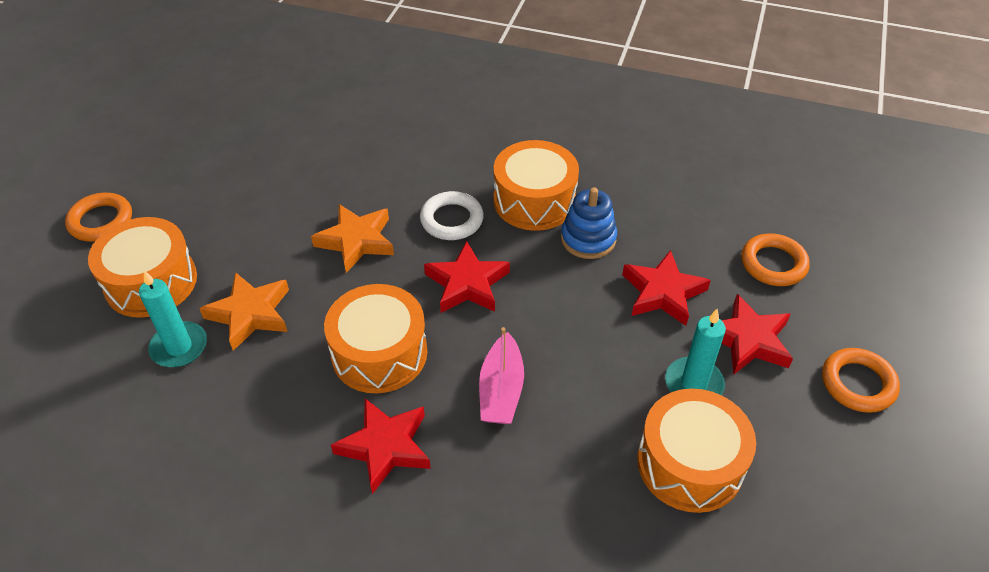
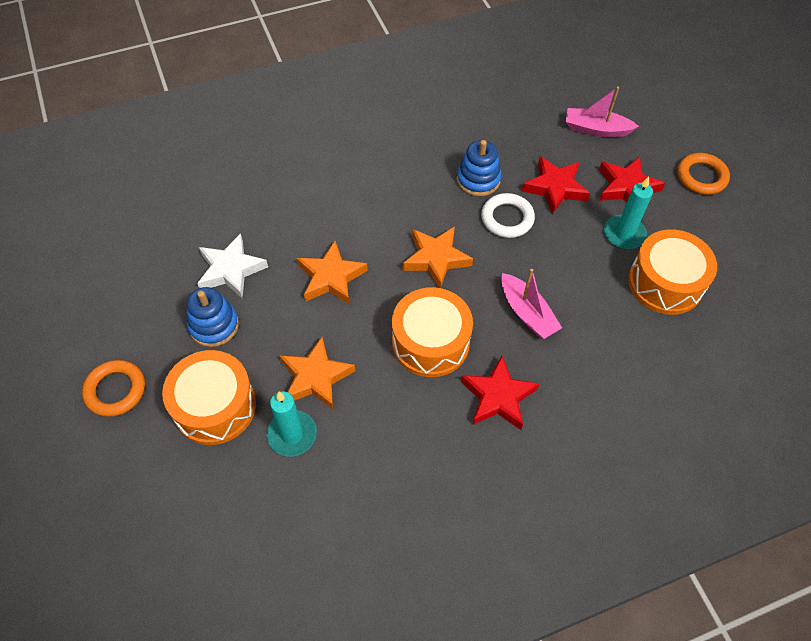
camera: 40 degrees left, 10 degrees up
(222, 219) = (214, 325): none -> blue stacking toy
(284, 185) = (231, 270): none -> white star
(452, 220) = (379, 221): white ring -> white ring (507, 218)
(467, 284) = (436, 259): red star -> orange star
(534, 201) = (418, 173): orange drum -> none
(773, 264) = (596, 129): orange ring -> pink boat

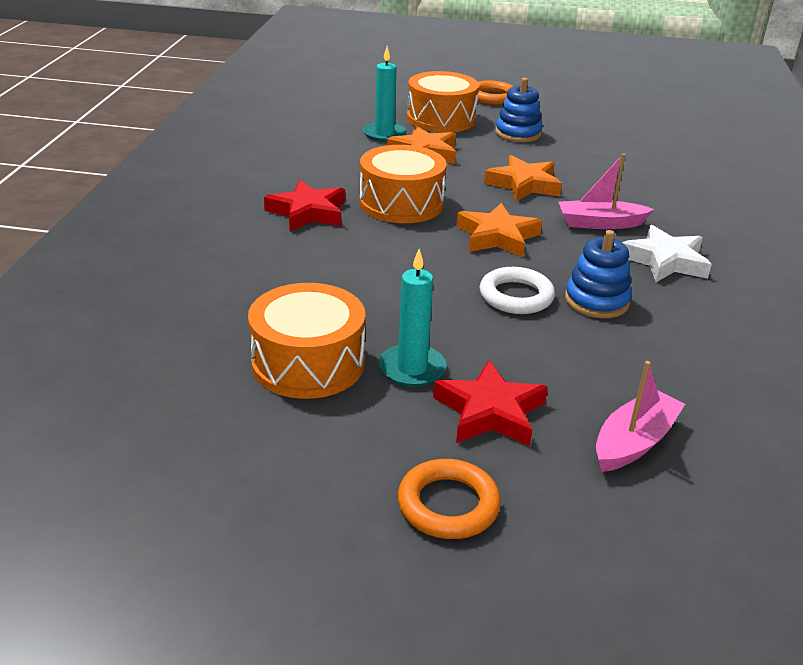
camera: 120 degrees right, 25 degrees down
(231, 270) = (573, 151): white star -> white star (665, 261)
(527, 313) = (376, 258): pink boat -> pink boat (600, 223)
(555, 188) = (538, 350): red star -> none

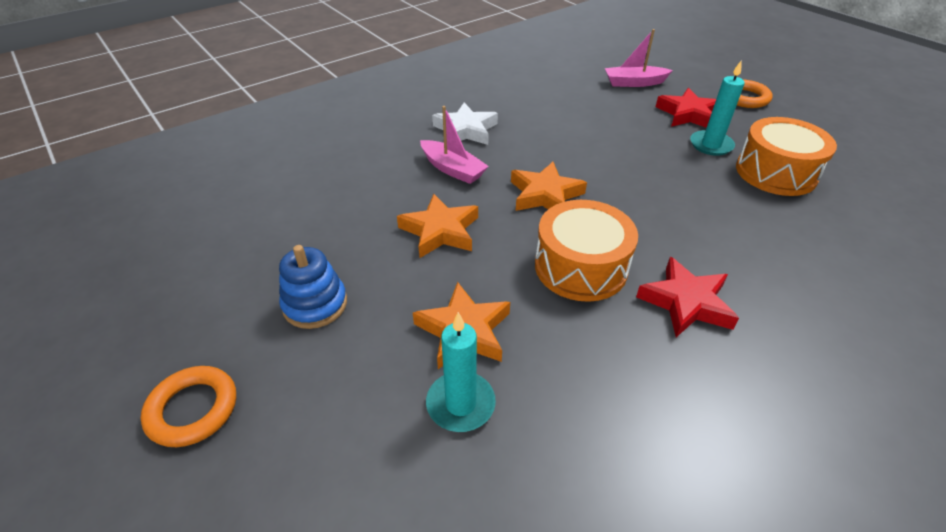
camera: 135 degrees left, 10 degrees up
(441, 119) = (343, 395): orange drum -> none
(516, 296) = (596, 152): white ring -> none
(596, 301) = (551, 130): blue stacking toy -> none

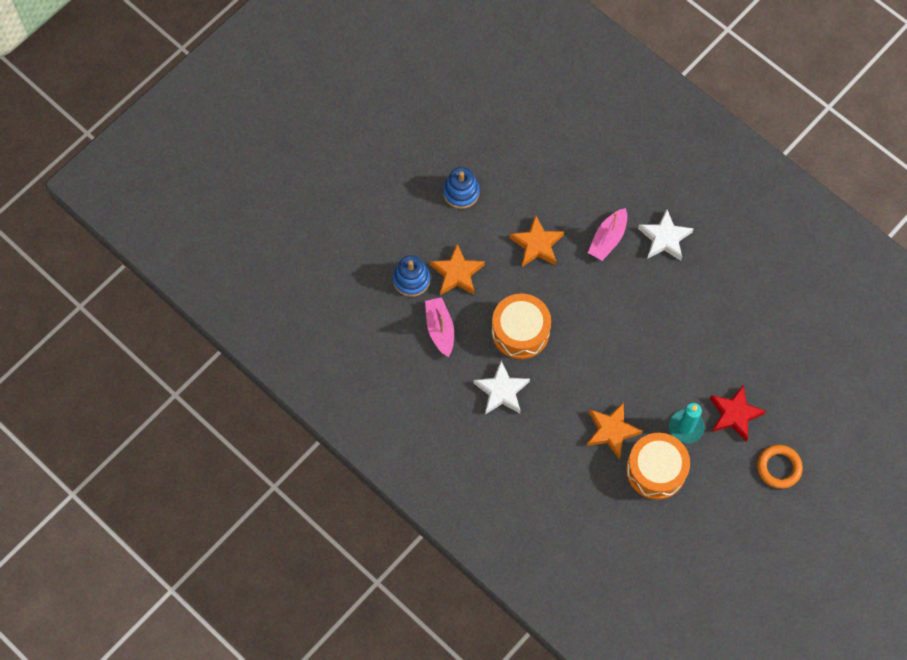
camera: 80 degrees right, 25 degrees up
(193, 409) = (387, 162): orange ring -> none
(460, 404) = (411, 279): turquoise candle -> blue stacking toy
(545, 195) = (590, 305): orange star -> orange star (611, 431)
(634, 83) = (785, 371): pink boat -> pink boat (440, 329)
(686, 302) = (501, 391): red star -> white star

